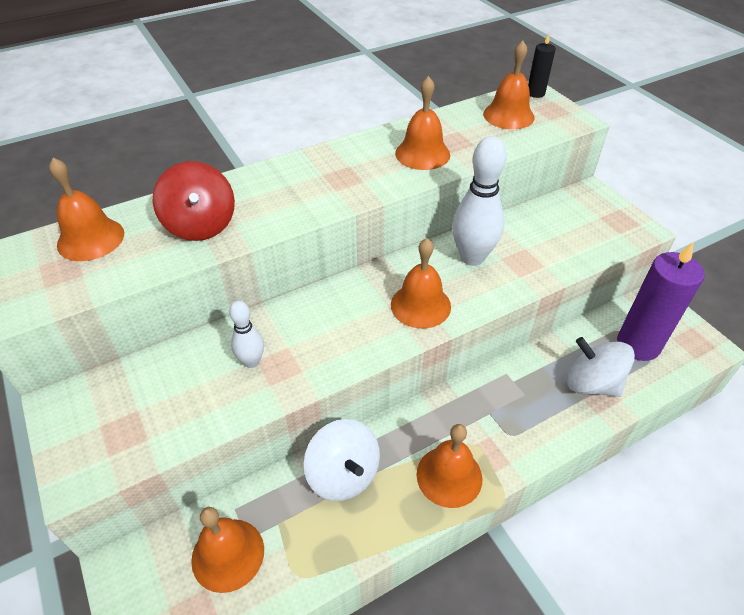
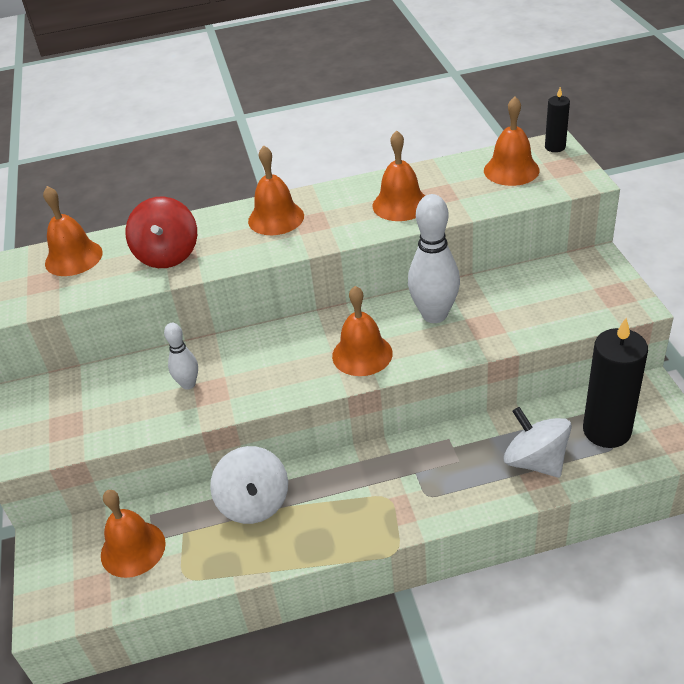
camera: 20 degrees right, 5 degrees down
(449, 476) = (351, 521): orange bell -> orange bell (276, 218)
(638, 344) = (606, 430): purple candle -> black candle

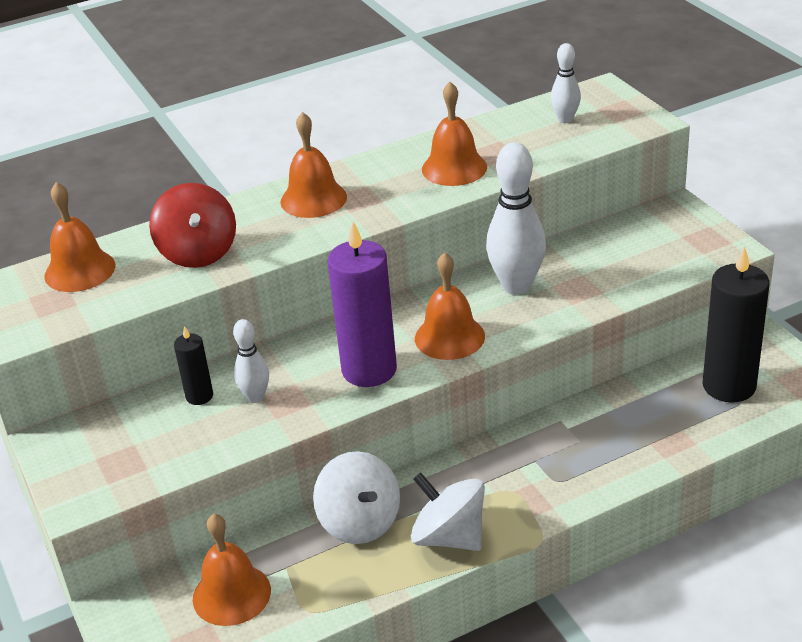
camera: 15 degrees left, 5 degrees down
(286, 374) = (369, 370): none -> purple candle
(511, 170) = (565, 119): orange bell -> white bowling pin
(535, 461) = (663, 428): white spinning top -> white spinning top (449, 537)
(555, 147) = (604, 91): black candle -> black candle (199, 396)

